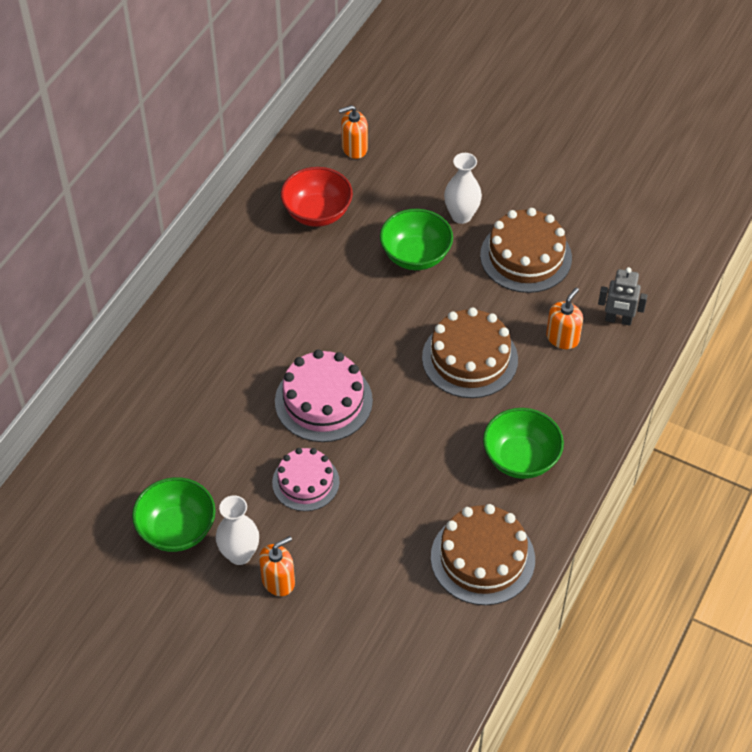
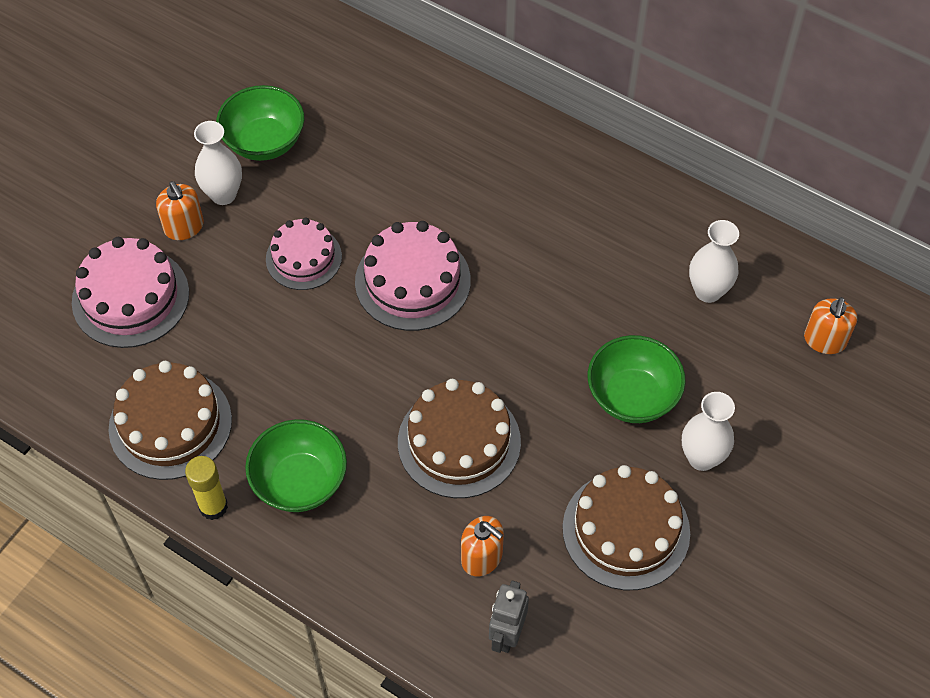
camera: 95 degrees right, 5 degrees up
(317, 213) = (708, 291): red bowl -> white vase
(354, 148) = (824, 340): orange soap dispenser -> orange soap dispenser turned 150 degrees counterclockwise
(359, 611) = (130, 297): none -> pink cake
(552, 515) = (213, 507): none -> yellow glue stick

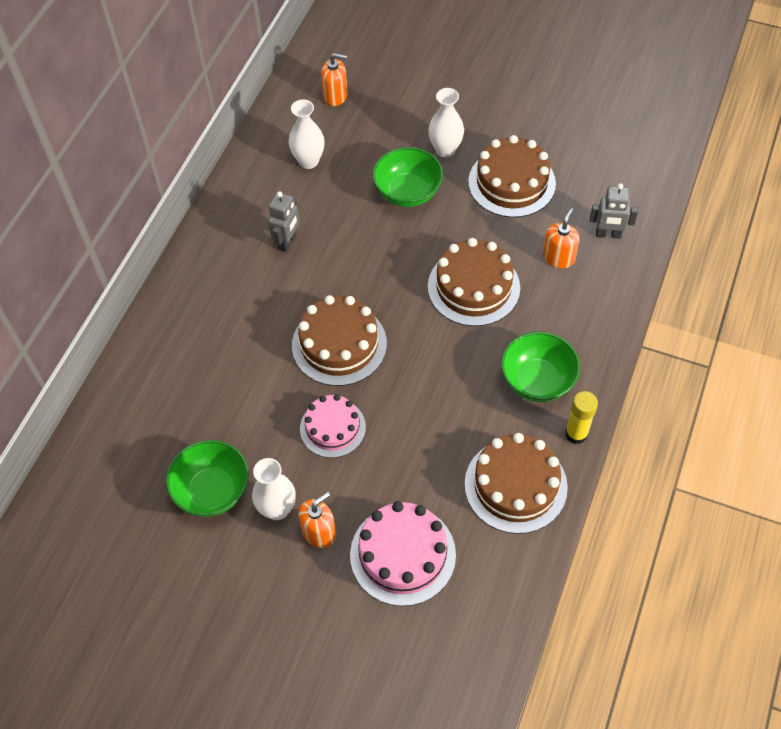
camera: 100 degrees left, 0 degrees up
(412, 281) = (339, 344): pink cake -> brown cake
(578, 250) = (287, 242): none -> grey robot

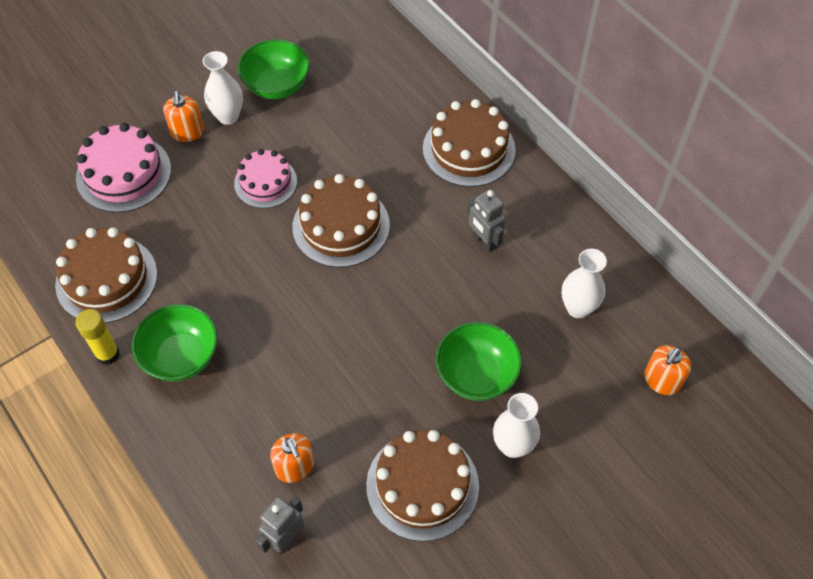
camera: 120 degrees right, 0 degrees up
(473, 287) = (319, 366): brown cake -> brown cake (468, 149)

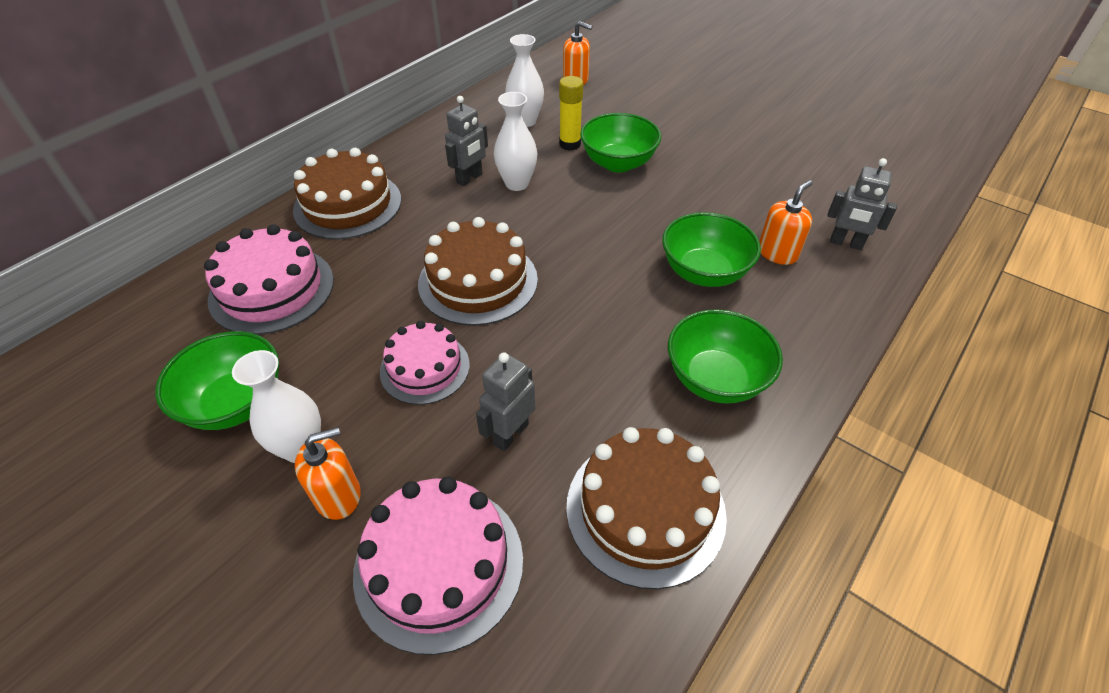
camera: 105 degrees left, 10 degrees down
(108, 354) = (756, 461): yellow glue stick -> yellow glue stick (570, 144)
(191, 221) = (510, 434): none -> grey robot
(292, 393) = (704, 272): none -> green bowl
(377, 101) = (272, 289): none -> pink cake
(422, 485) = (738, 176): brown cake -> none
(513, 446) = (672, 137): white vase -> white vase (517, 183)

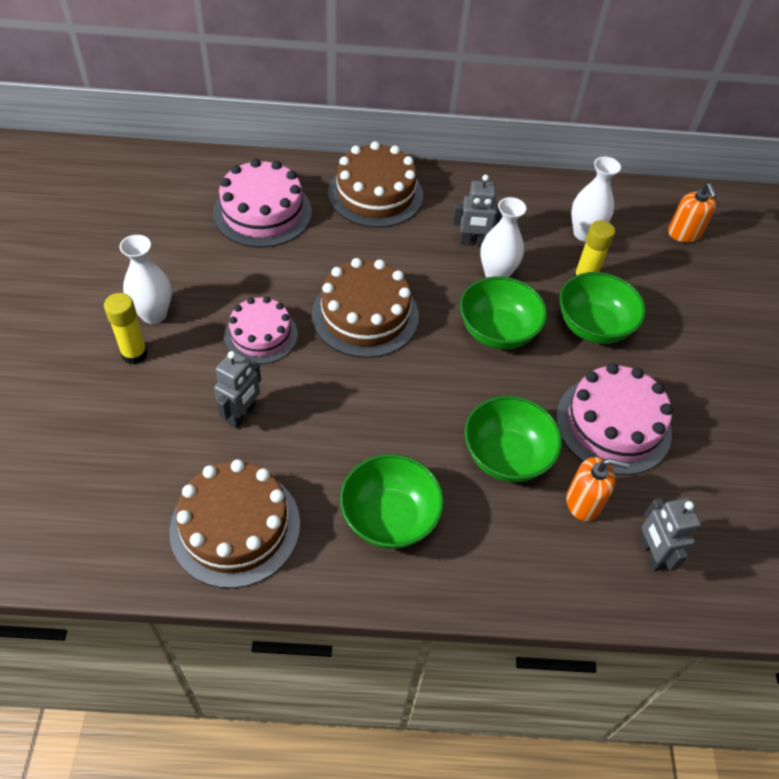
camera: 50 degrees right, 5 degrees up
(236, 403) = (163, 261): green bowl -> green bowl (497, 331)
(338, 495) = (134, 354): orange soap dispenser -> yellow glue stick
(439, 564) = (121, 433): pink cake -> pink cake (613, 424)
(510, 434) = (242, 415): grey robot -> grey robot turned 120 degrees clockwise

